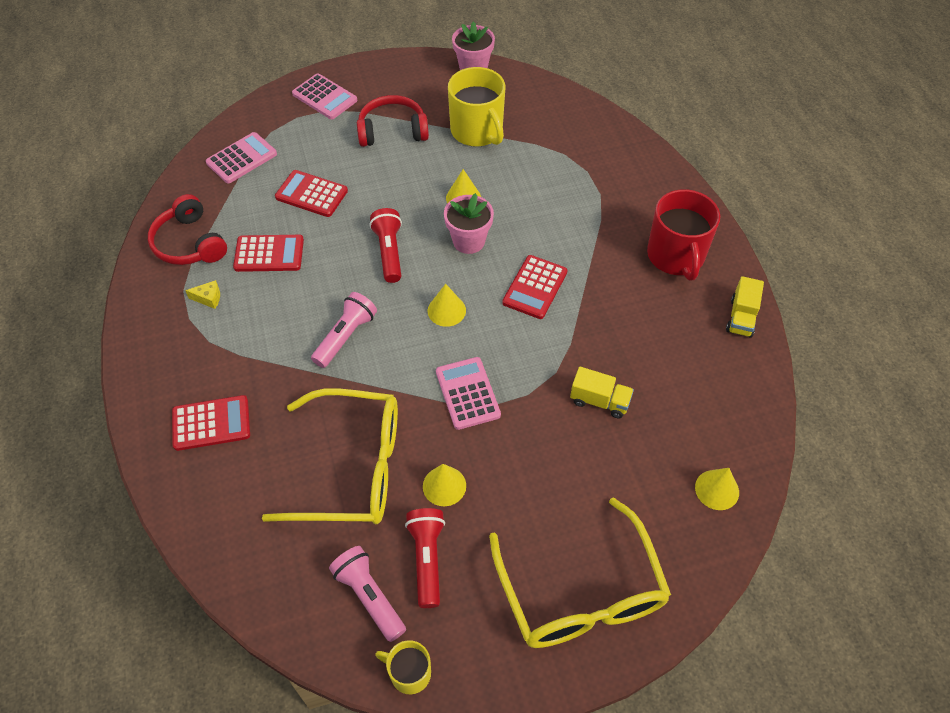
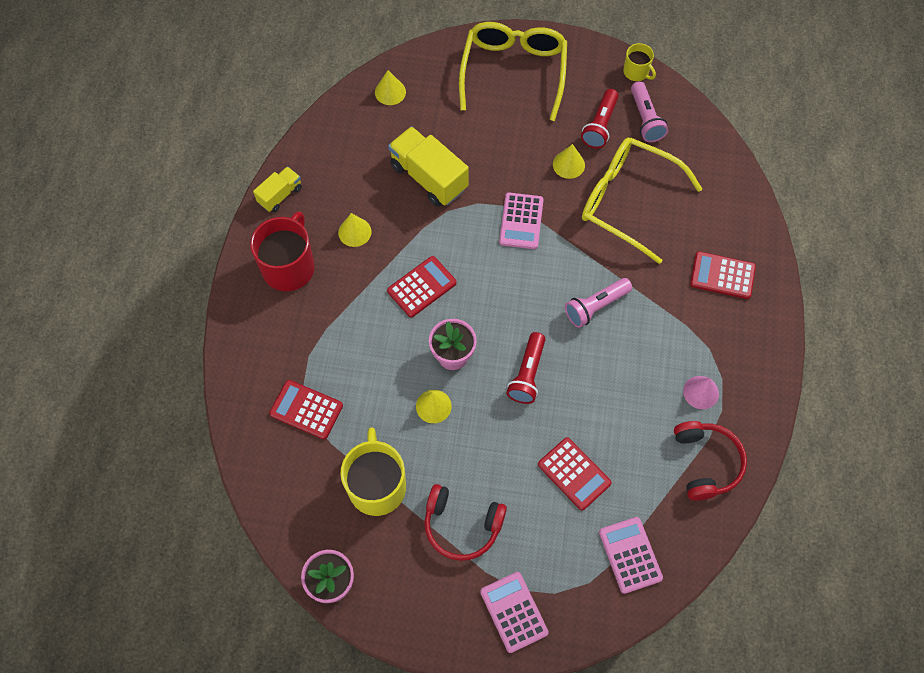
camera: 155 degrees left, 10 degrees up
(208, 298) = (701, 392): yellow cheese -> pink cone
(241, 158) = (630, 555): pink calculator -> pink calculator turned 90 degrees clockwise
(269, 254) = (635, 418): red calculator -> red calculator (306, 410)
(446, 310) = (504, 296): yellow cone -> yellow cone (354, 232)
(599, 401) = (428, 177): yellow truck -> yellow truck, size x1.78

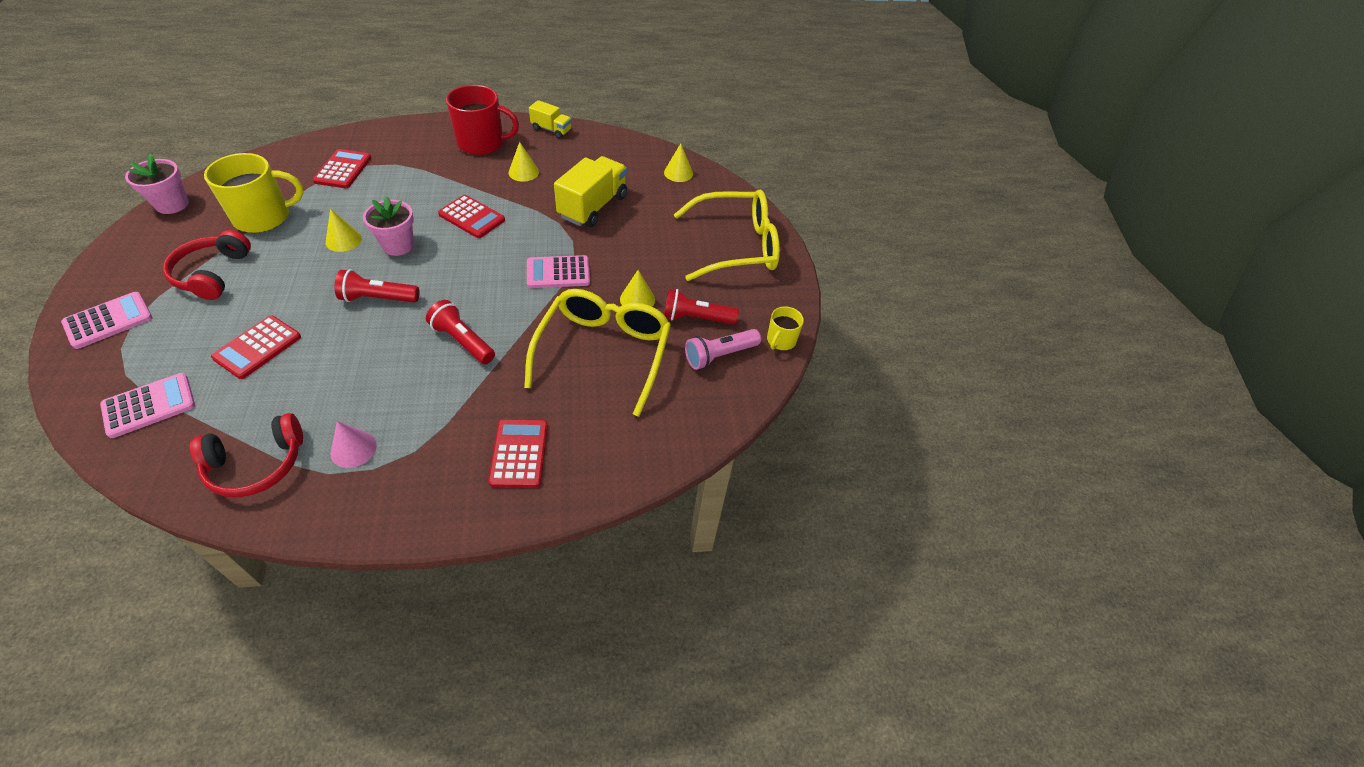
camera: 70 degrees right, 15 degrees down
(595, 307) = (462, 341): pink flashlight -> red flashlight

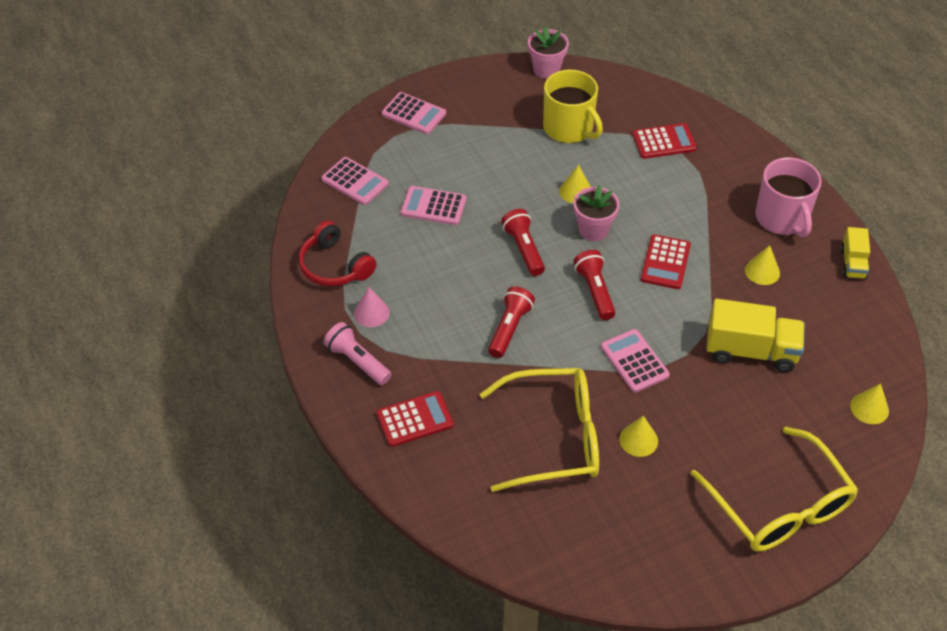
camera: 75 degrees right, 0 degrees up
(213, 274) = (489, 138): red headphones -> none
(257, 347) = (433, 206): red calculator -> pink calculator
(482, 143) = (782, 218): red mug -> pink mug
(696, 318) = (643, 500): red flashlight -> red flashlight (595, 291)
(719, 355) = (603, 537): pink flashlight -> pink flashlight (357, 361)
(781, 340) = (657, 590): yellow mug -> none

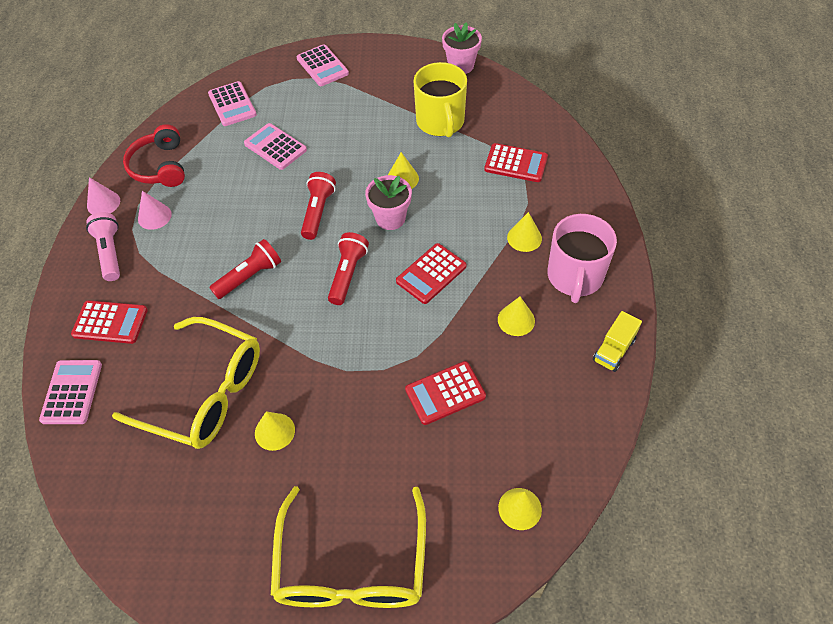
camera: 30 degrees right, 5 degrees up
(308, 321) = (103, 203): none -> pink cone
(634, 361) = (330, 354): pink calculator -> pink calculator (72, 392)
(719, 202) = (524, 238): none -> yellow cone
(750, 351) = (445, 393): yellow truck -> red calculator

